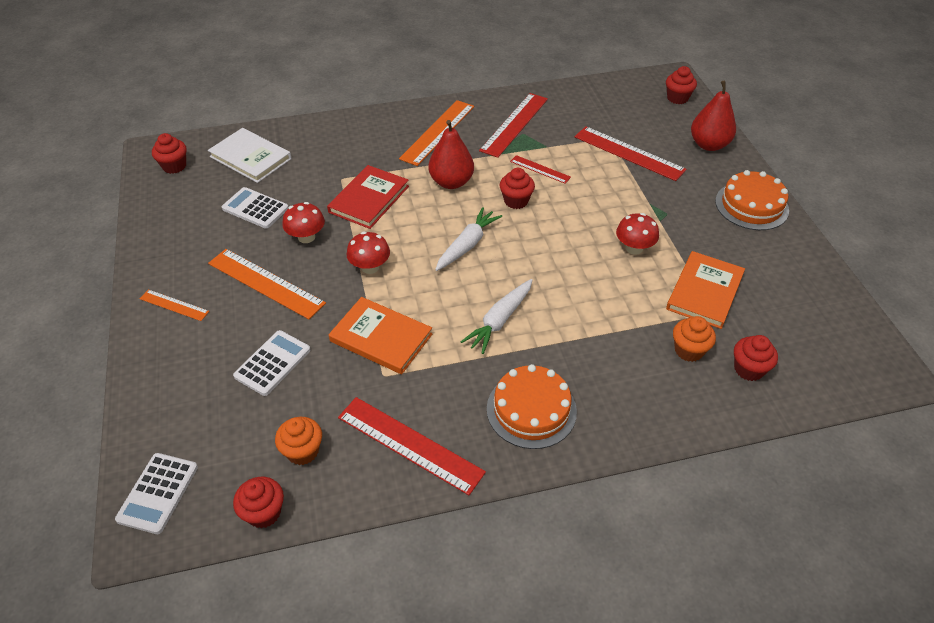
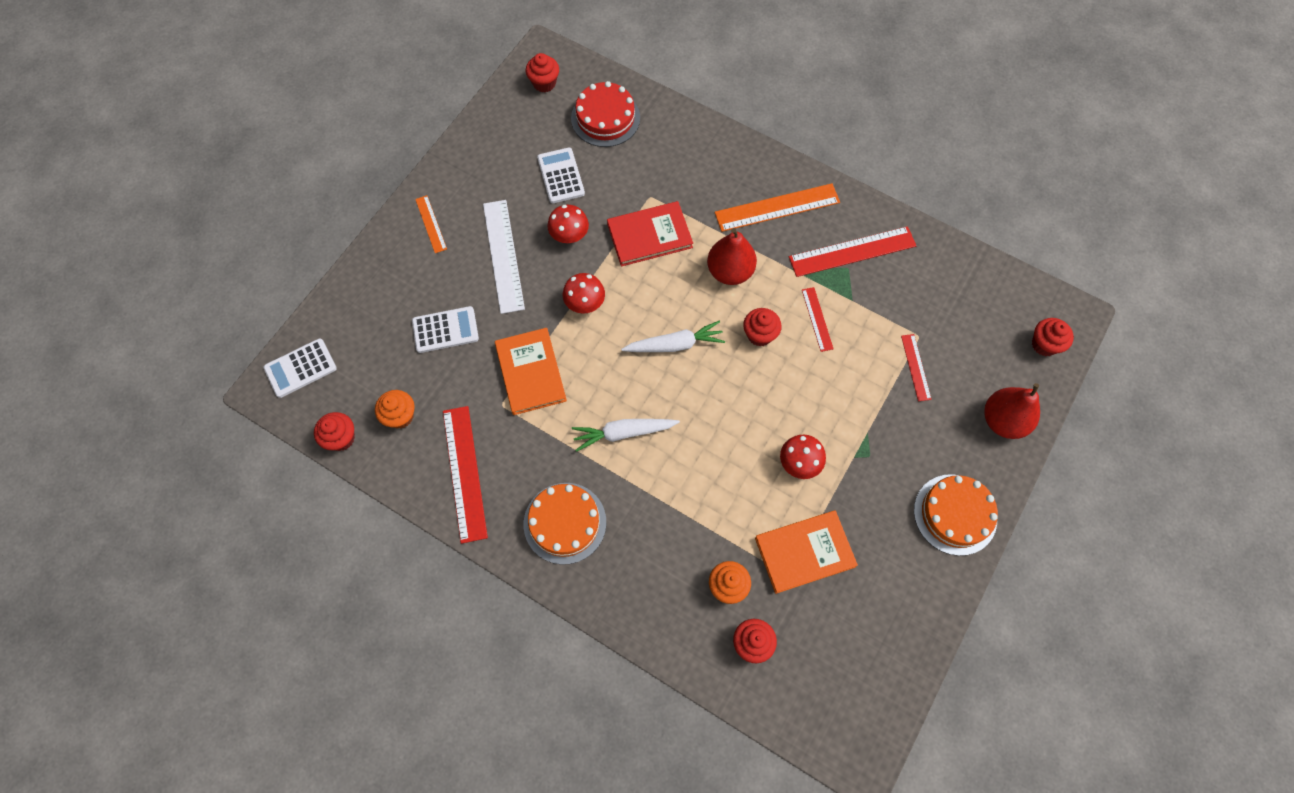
camera: 45 degrees right, 20 degrees up
(251, 157) = (605, 118): white book -> red cake
(266, 283) = (503, 255): orange ruler -> white ruler
(629, 153) = (916, 367): red ruler -> red ruler, size x0.54

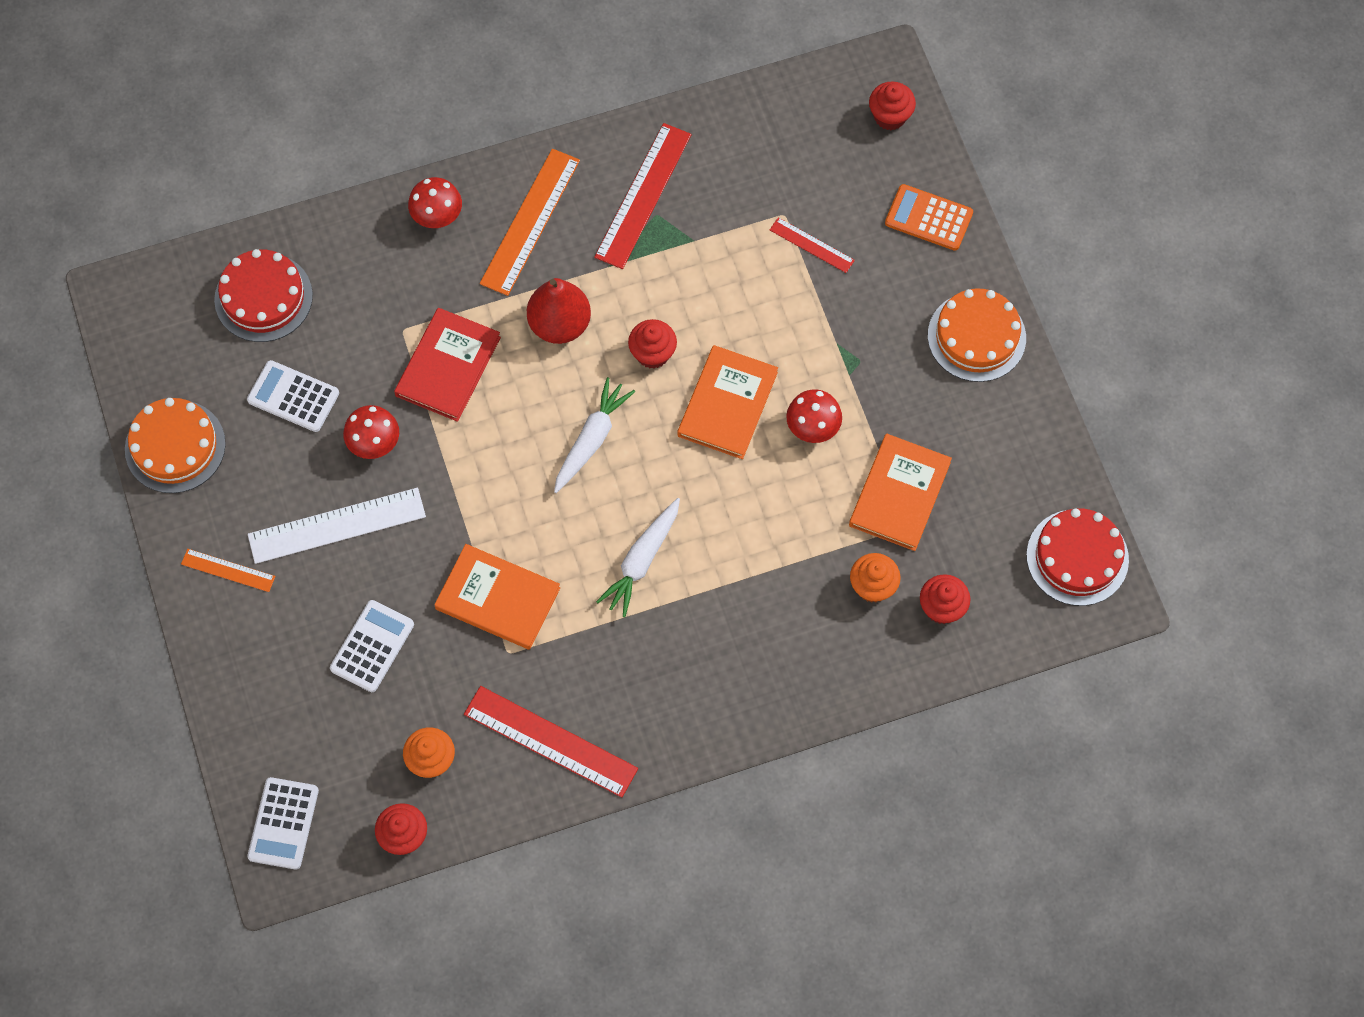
camera: 50 degrees left, 0 degrees up
(503, 255) = (337, 525): white ruler -> white ruler turned 45 degrees counterclockwise
(544, 83) = (157, 324): red cupcake -> none
(565, 523) = (685, 685): orange cake -> orange cake (175, 446)
(585, 303) = (467, 488): red mushroom -> red mushroom (437, 216)
(767, 401) = (727, 404): none -> orange book
(817, 319) = (684, 288): red ruler -> none
(867, 707) = (1077, 557): none -> red cake
(1003, 420) = (928, 218): red pear -> orange calculator

